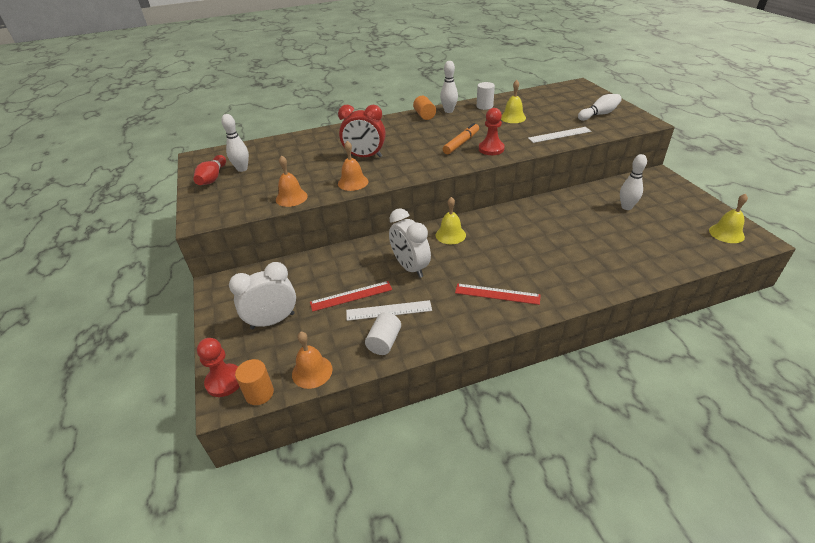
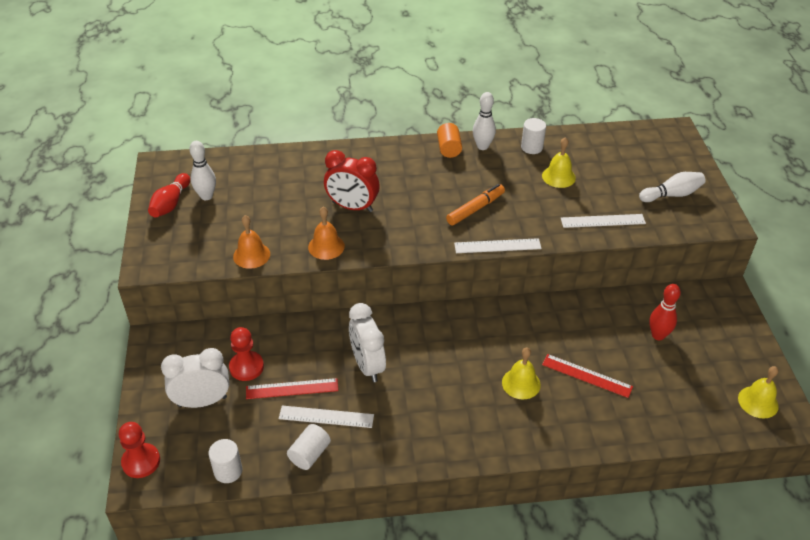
camera: 10 degrees right, 5 degrees up
(259, 393) = (172, 483): orange cylinder -> none
(312, 371) = (228, 471): orange bell -> white cylinder
(450, 235) = (429, 329): yellow bell -> yellow bell (521, 383)
(489, 160) = (497, 246): none -> white ruler
(491, 149) = (507, 227): red pawn -> red pawn (246, 367)
(497, 294) = (450, 423): red ruler -> red ruler (586, 376)
(626, 207) = (658, 335): white bowling pin -> red bowling pin

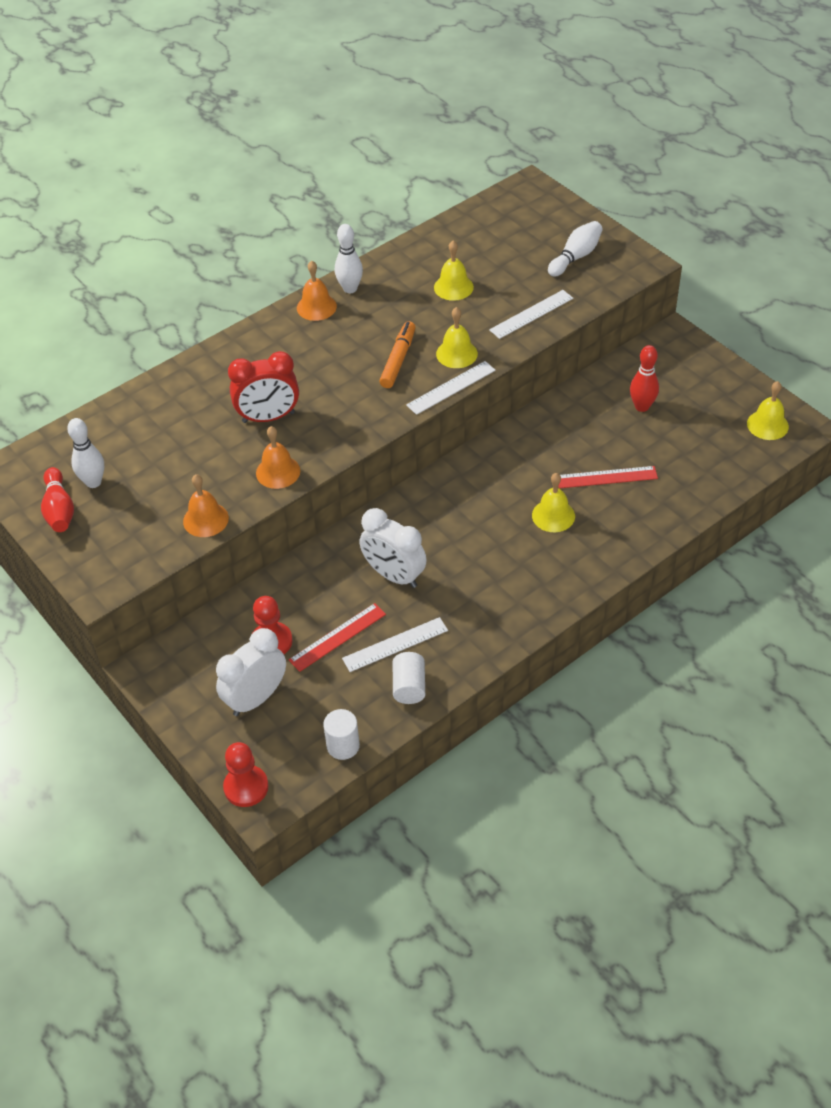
camera: 30 degrees left, 5 degrees up
(449, 149) = (316, 307): orange cylinder -> orange bell
(522, 224) = (456, 353): none -> yellow bell
(531, 147) = (401, 267): white cylinder -> none

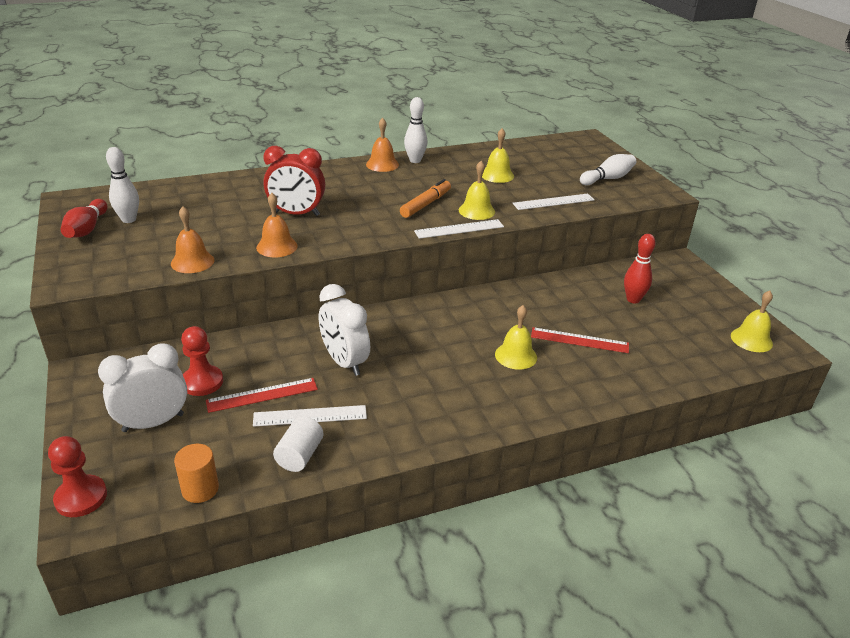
camera: 15 degrees right, 15 degrees down
(343, 746) = (200, 489): white cylinder -> orange cylinder

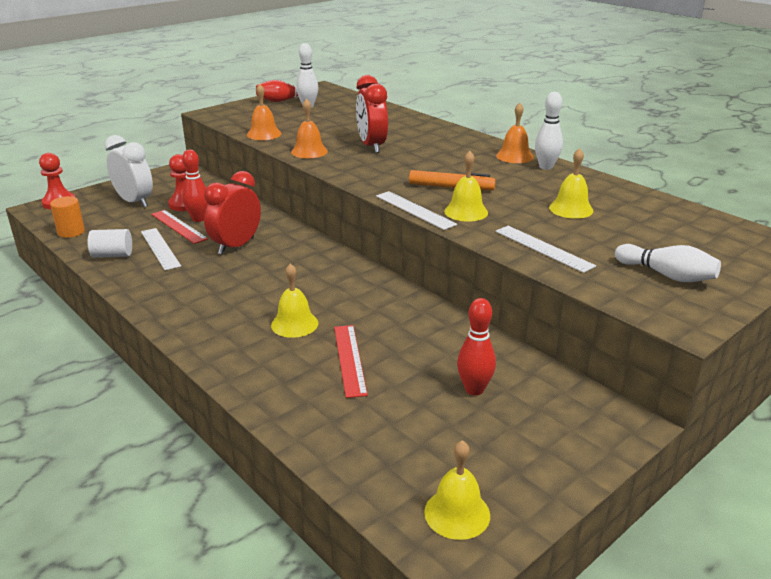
camera: 70 degrees right, 5 degrees down
(254, 377) = (198, 219): none -> red bowling pin
(344, 362) = (236, 246): white clock -> red clock

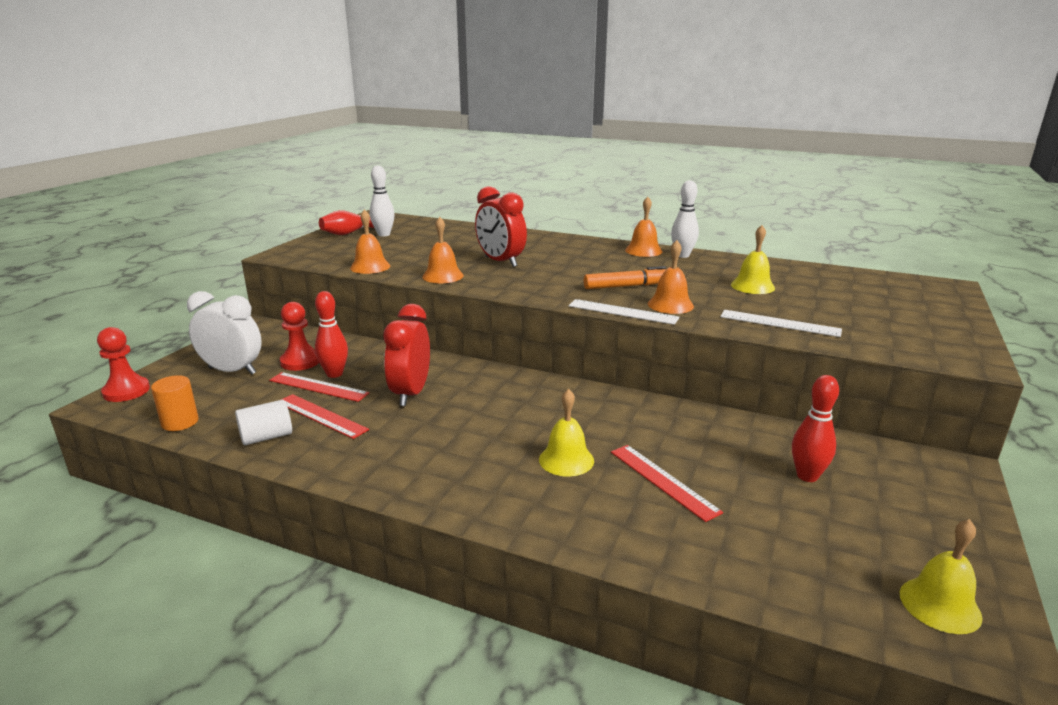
camera: 25 degrees left, 5 degrees down
(160, 248) = (321, 416): white ruler -> red ruler
(466, 212) = (670, 305): yellow bell -> orange bell
(667, 275) = (901, 325): white bowling pin -> none

